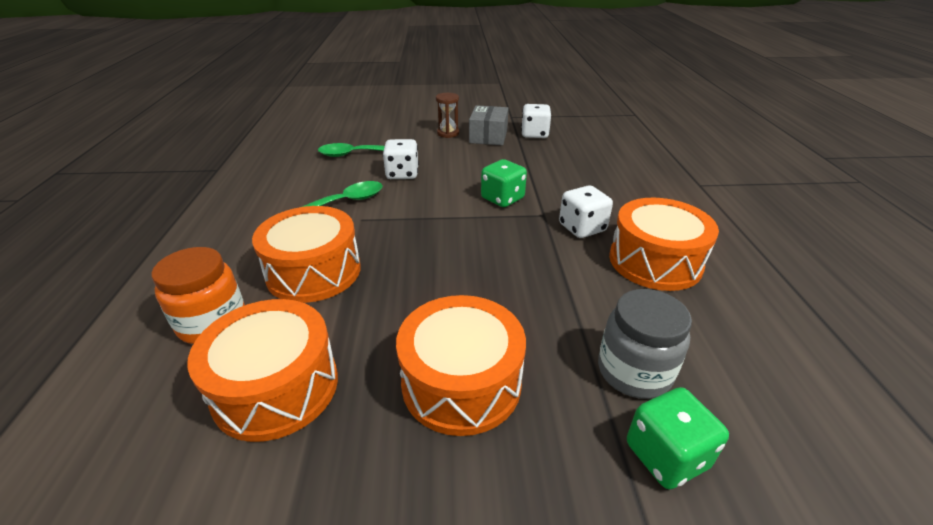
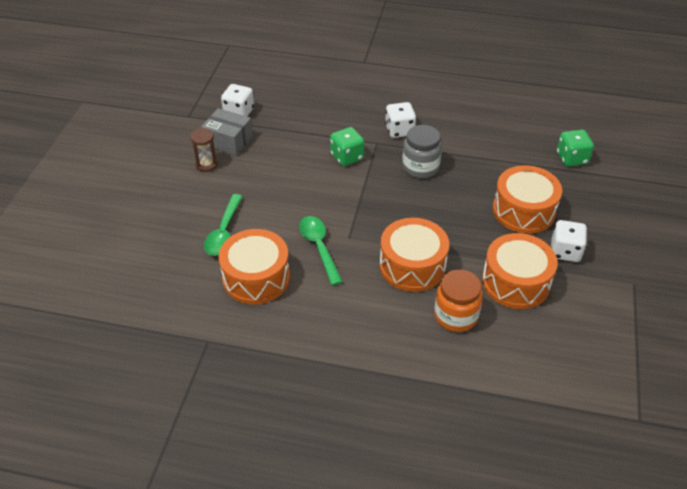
camera: 75 degrees left, 10 degrees up
(402, 174) = (280, 206): white dice -> white dice (565, 251)
(634, 371) = (526, 151): grey jar -> grey jar (420, 167)
(655, 261) = (444, 113): orange drum -> orange drum (256, 278)

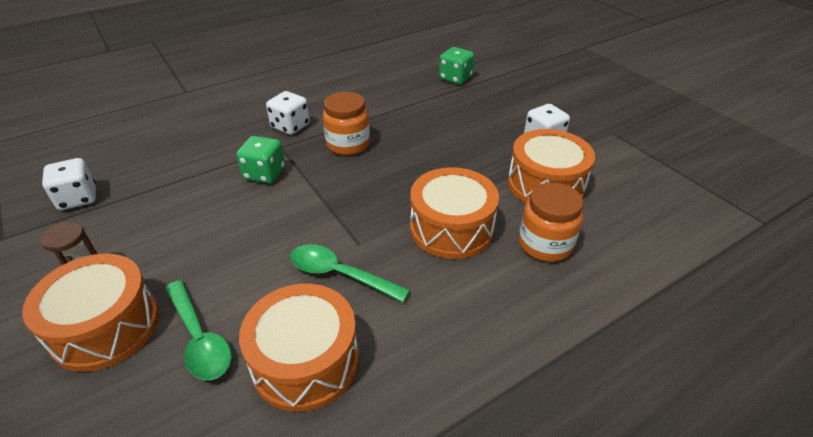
camera: 45 degrees left, 5 degrees down
(228, 140) = (93, 233): grey box -> none
(420, 167) = (348, 144): grey jar -> orange jar
(523, 211) = (474, 130): orange drum -> orange drum (106, 327)

